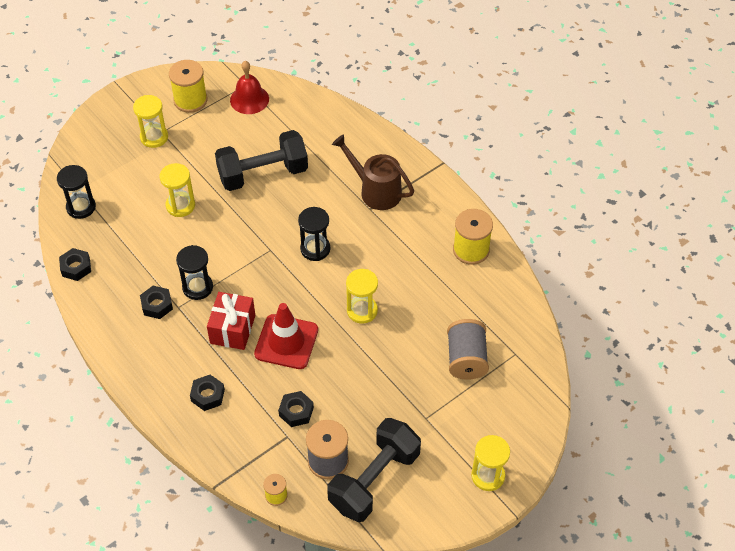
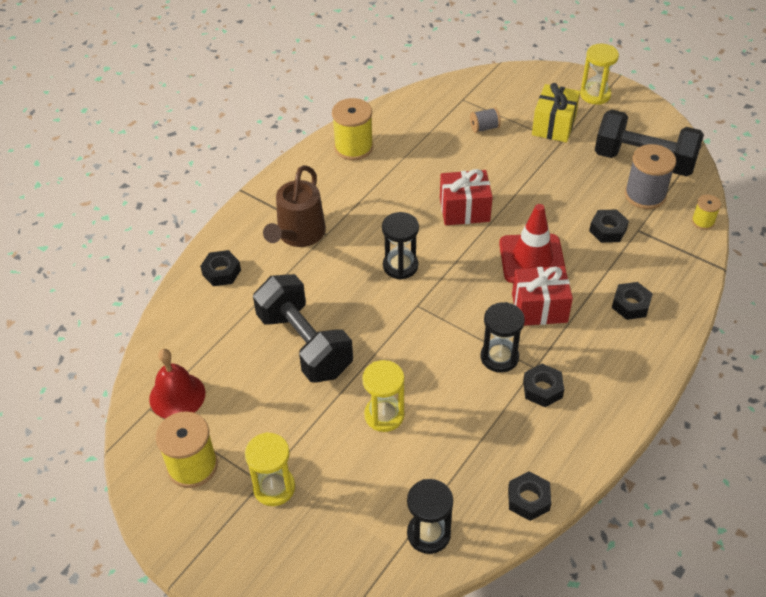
camera: 105 degrees left, 5 degrees down
(353, 138) = (221, 272): none -> black nut
(362, 310) = (464, 210): yellow hourglass -> red gift
(451, 420) = (554, 125): none -> yellow gift
(466, 359) = (484, 128): grey spool -> grey spool, size x0.54

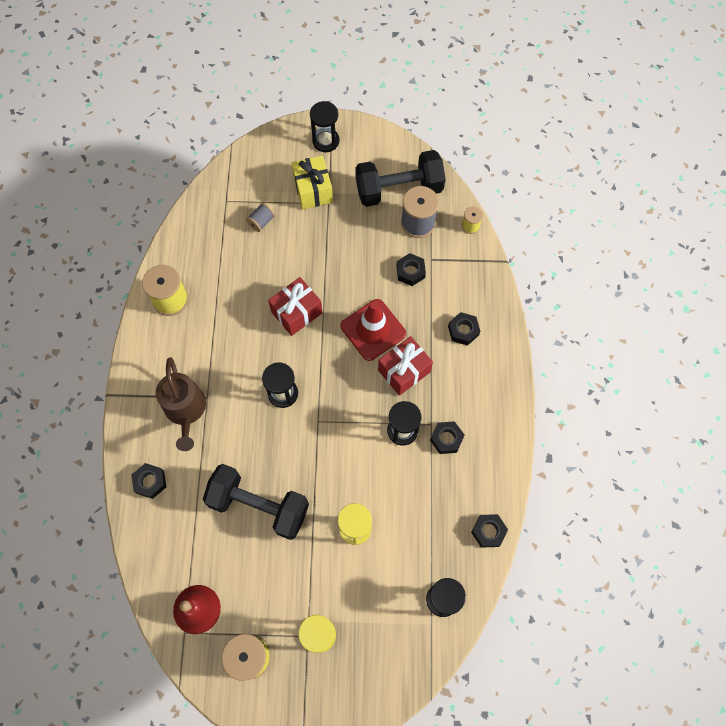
camera: 35 degrees left, 20 degrees up
(595, 95) = (326, 141): yellow hourglass -> black hourglass

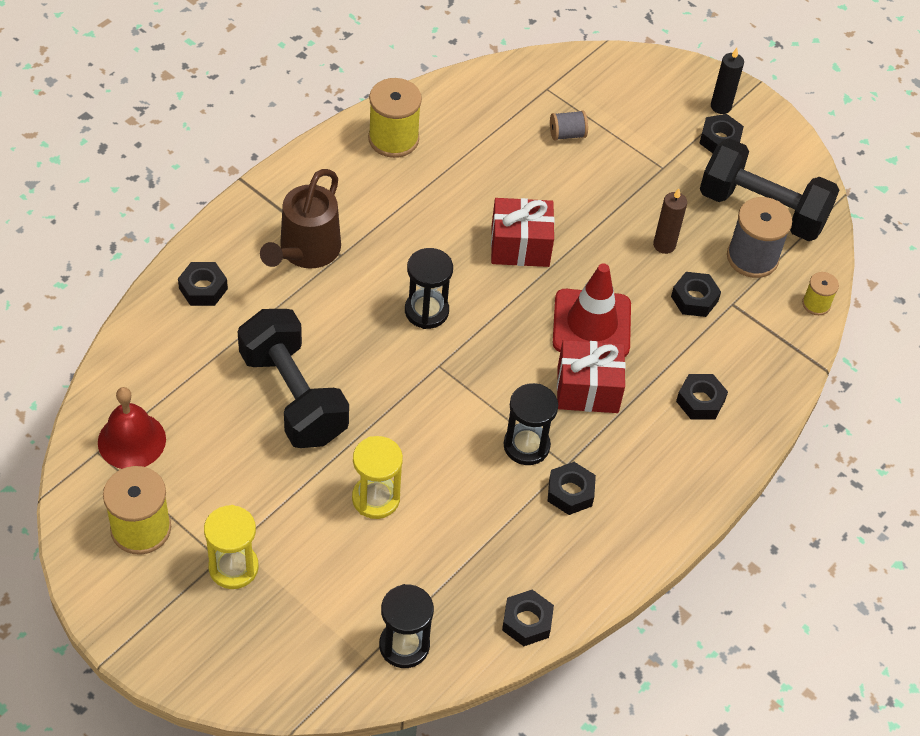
camera: 35 degrees right, 15 degrees down
(313, 190) = (657, 143): yellow gift -> none
(326, 141) = (720, 106): black hourglass -> black candle
(342, 162) = (720, 140): none -> black nut
(368, 251) = (664, 245): none -> brown candle

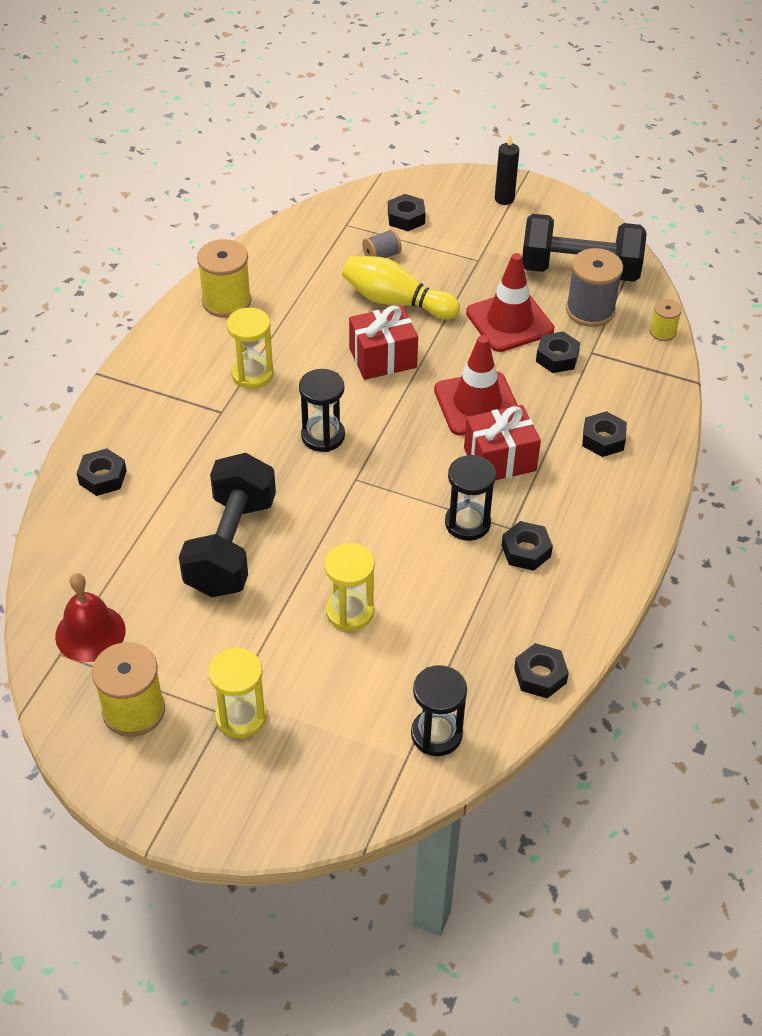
camera: 15 degrees left, 5 degrees down
(293, 396) = (231, 546): black dumbbell -> black dumbbell turned 60 degrees clockwise
(306, 251) = (187, 418): brown watering can -> none
(386, 225) = (252, 374): none -> yellow hourglass
(560, 189) = (396, 301): none -> yellow bowling pin
(664, 245) = (509, 321): brown candle -> red traffic cone
(720, 140) = (516, 225): black nut -> black nut (406, 218)

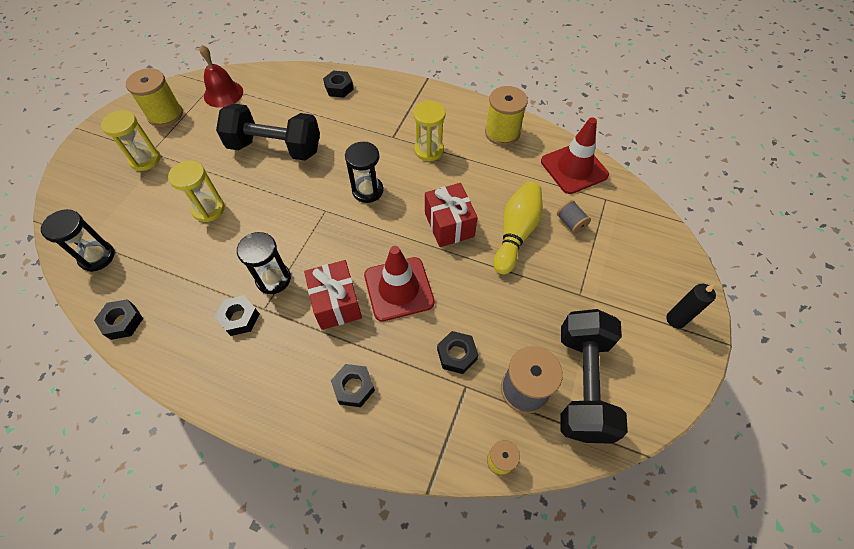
camera: 90 degrees right, 10 degrees up
(406, 218) = (625, 240): black nut -> none
(509, 321) = (500, 317): red traffic cone -> red traffic cone (574, 168)

